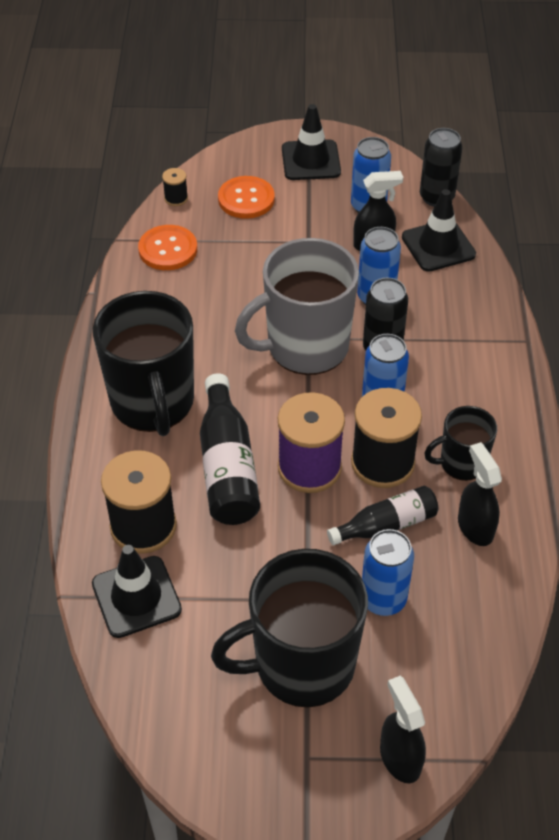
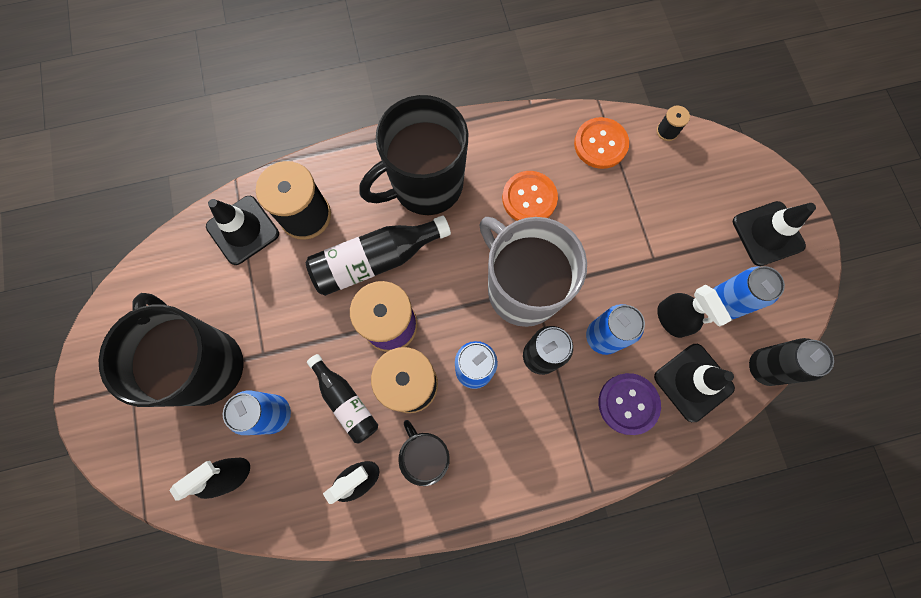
camera: 75 degrees right, 25 degrees up
(246, 199) = (689, 190): orange button -> orange button (529, 198)
(400, 758) = (139, 455): black spray bottle -> black spray bottle (232, 475)
(447, 295) = (628, 404): none -> purple button

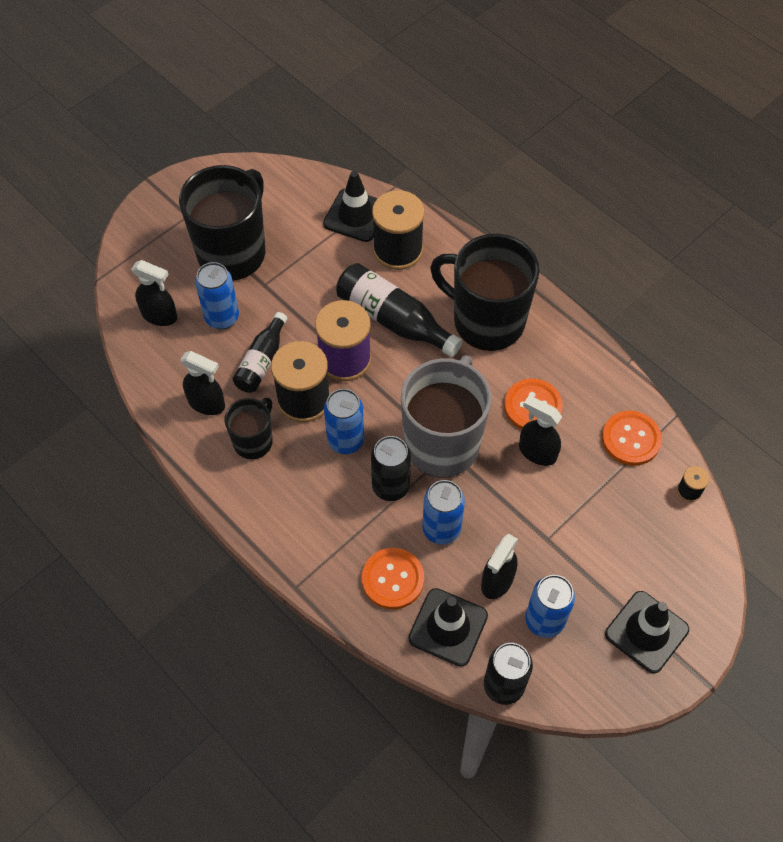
camera: 60 degrees right, 15 degrees down
(573, 220) = (537, 452): none -> black spray bottle
(628, 404) = (392, 579): purple button -> orange button

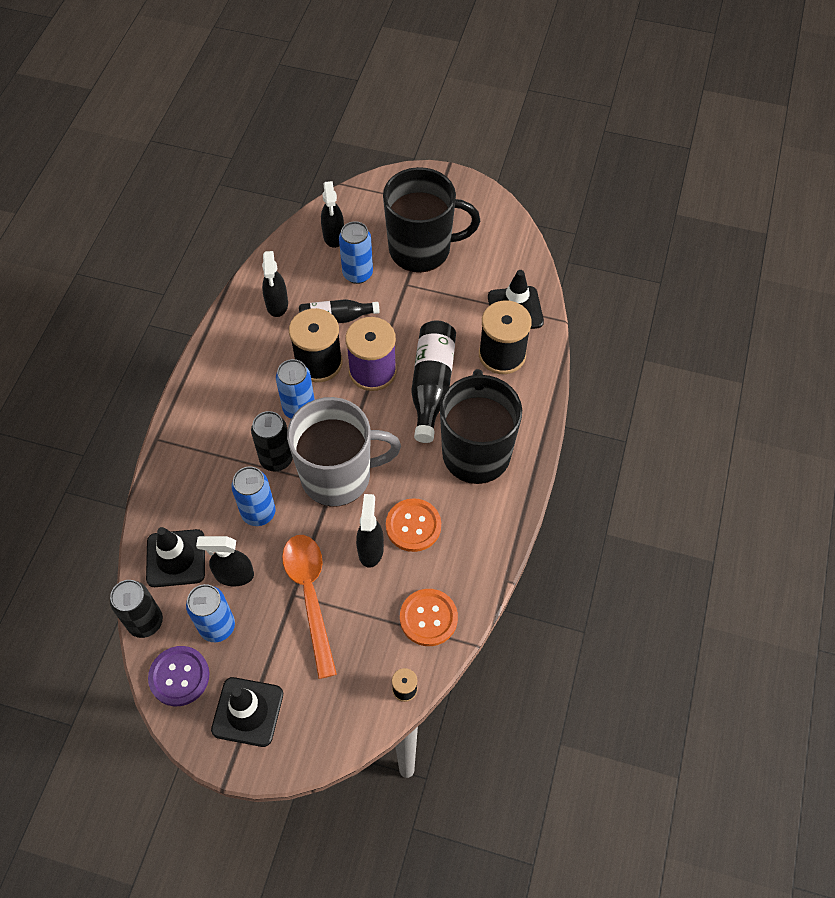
camera: 60 degrees right, 0 degrees up
(253, 441) = (263, 350): black mug -> none
(392, 579) = (196, 500): orange button -> none
(556, 524) = (310, 596): none -> orange spoon
(579, 678) = (179, 676): none -> purple button

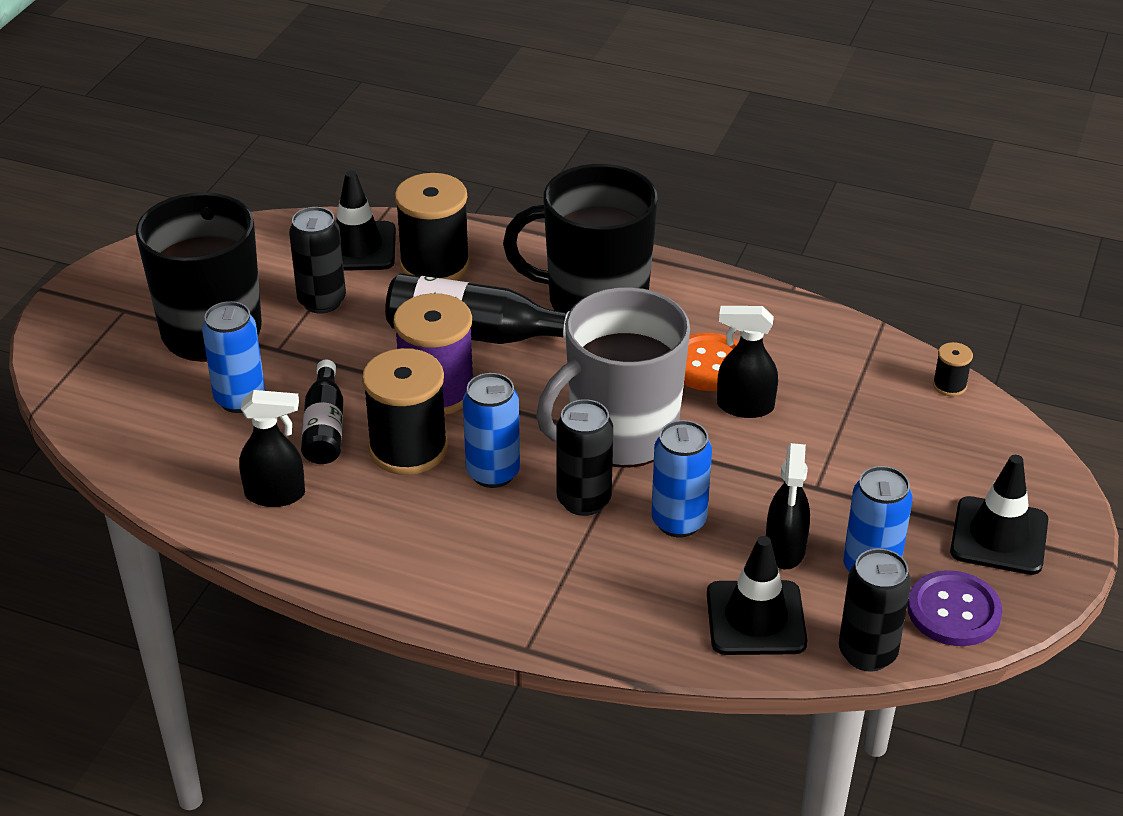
camera: 85 degrees left, 20 degrees down
(310, 596) = (818, 469): orange spoon -> none
(333, 236) = (149, 423): black spray bottle -> none
(338, 476) = (620, 434): grey mug -> grey mug turned 120 degrees counterclockwise
(428, 618) = (847, 359): orange button -> none
(455, 299) = (322, 301): none -> black can

